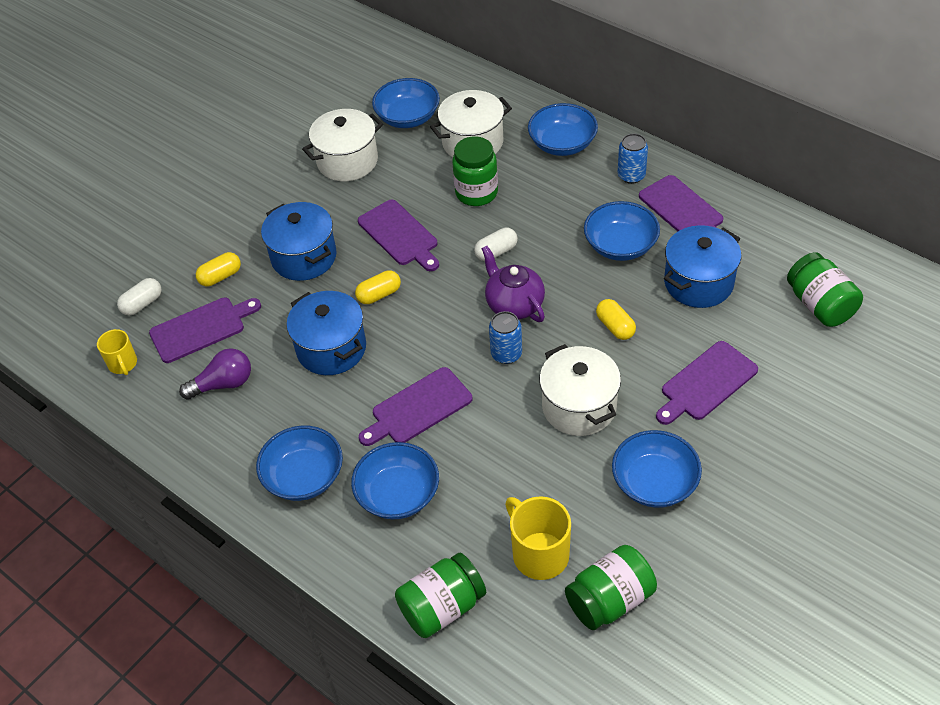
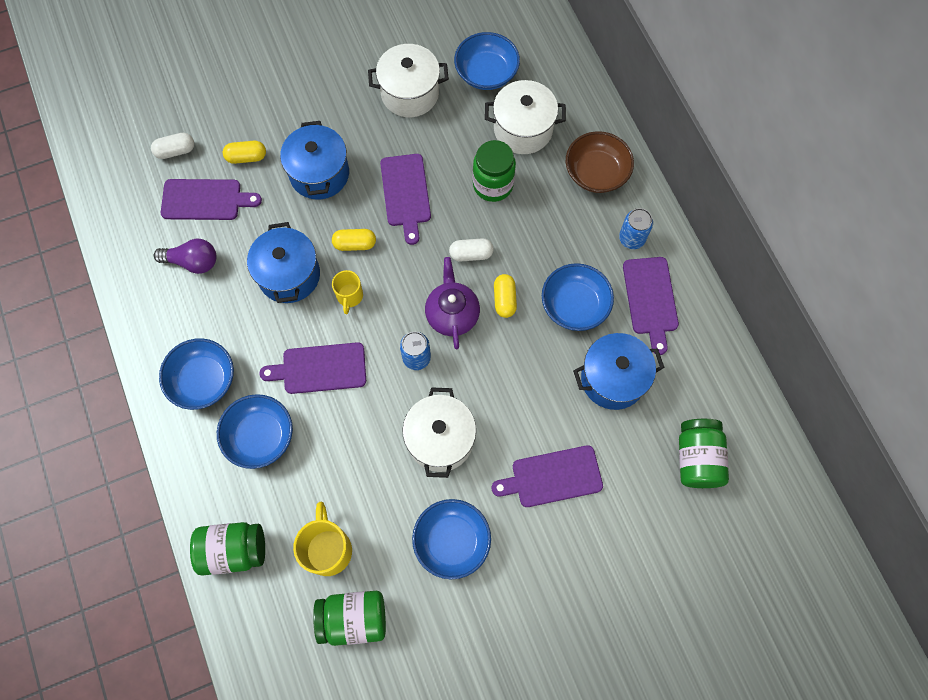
camera: 25 degrees right, 20 degrees up
(123, 364) = (132, 201): yellow mug -> yellow mug (349, 296)
(562, 144) = (596, 172): blue bowl -> brown bowl
(615, 327) = (517, 382): yellow capsule -> yellow capsule (504, 299)

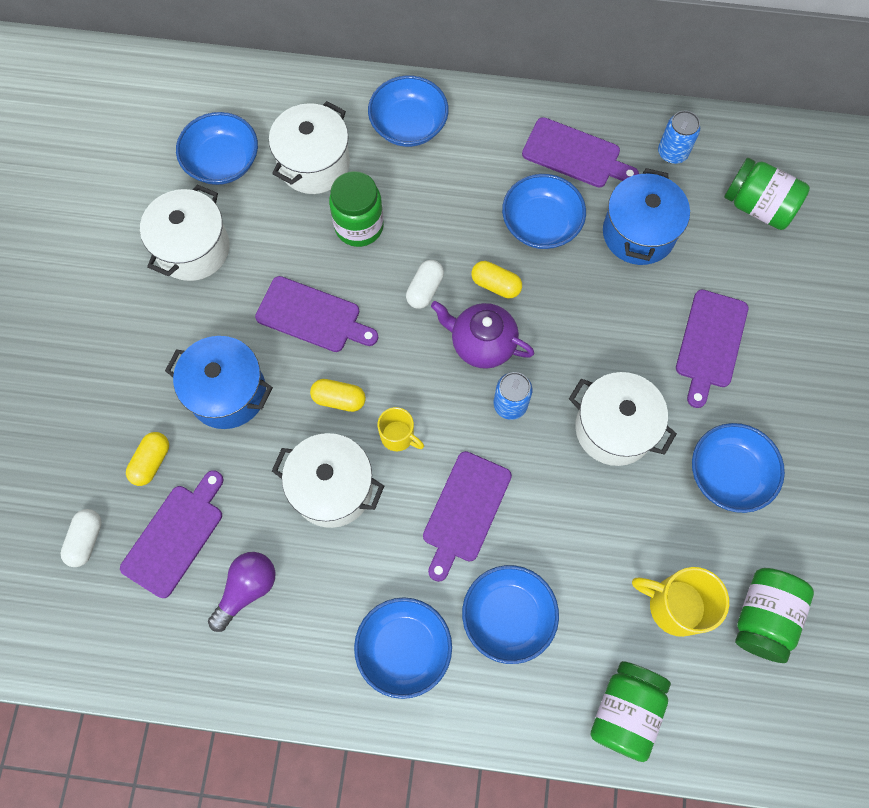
camera: 60 degrees left, 0 degrees up
(289, 275) = (332, 488): blue pot -> white pot
(355, 244) = (339, 399): yellow capsule -> yellow capsule turned 75 degrees clockwise
(596, 172) = (408, 125): brown bowl -> blue bowl
(631, 238) = (501, 134): blue can -> blue can (672, 152)

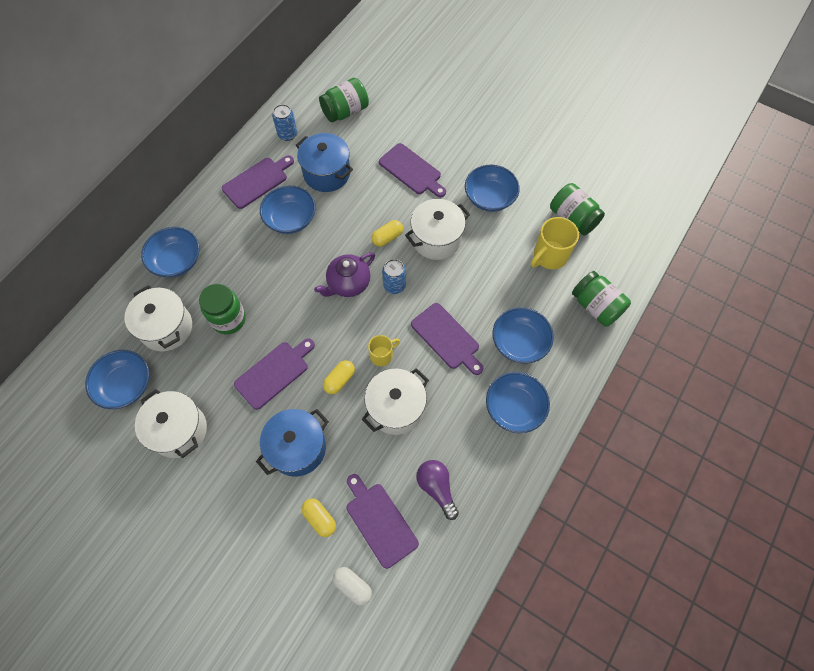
camera: 65 degrees left, 5 degrees down
(425, 289) = (295, 299): white capsule -> none
(495, 285) = (315, 260): yellow capsule -> yellow capsule (387, 237)

